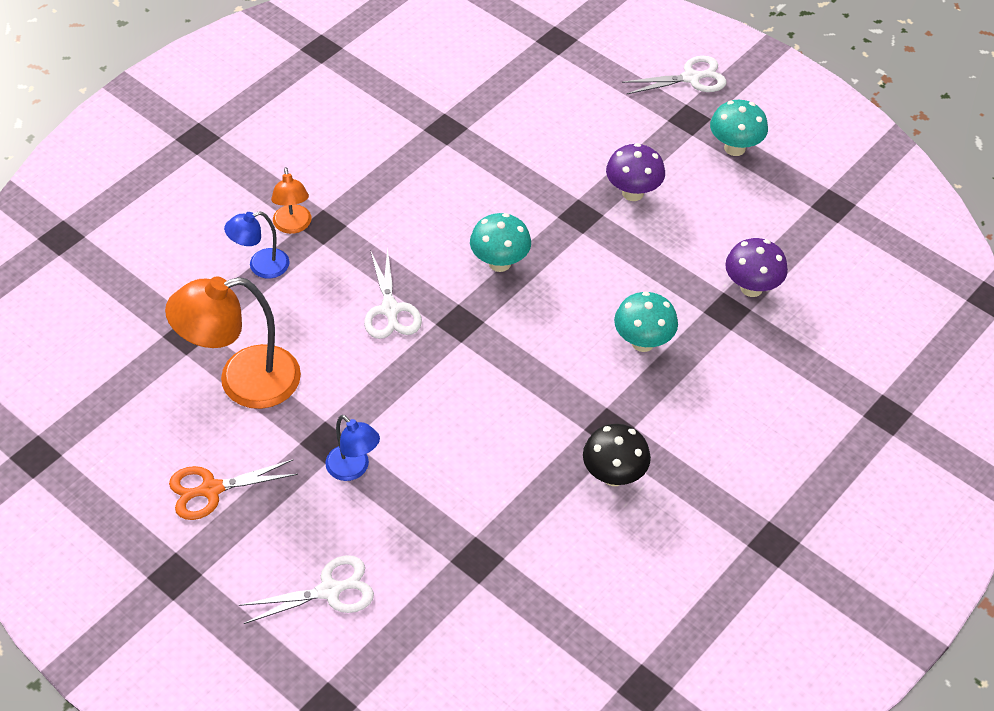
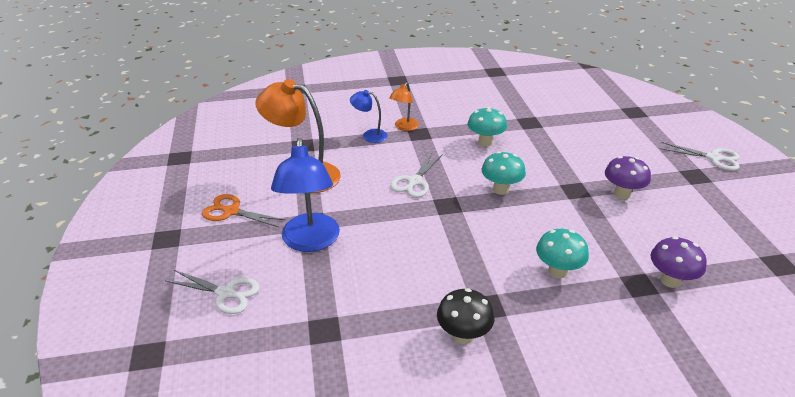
camera: 40 degrees right, 15 degrees down
(353, 469) = (310, 242): blue lamp -> blue lamp, size x1.90
(734, 148) = (719, 202): turquoise mushroom -> turquoise mushroom (485, 142)

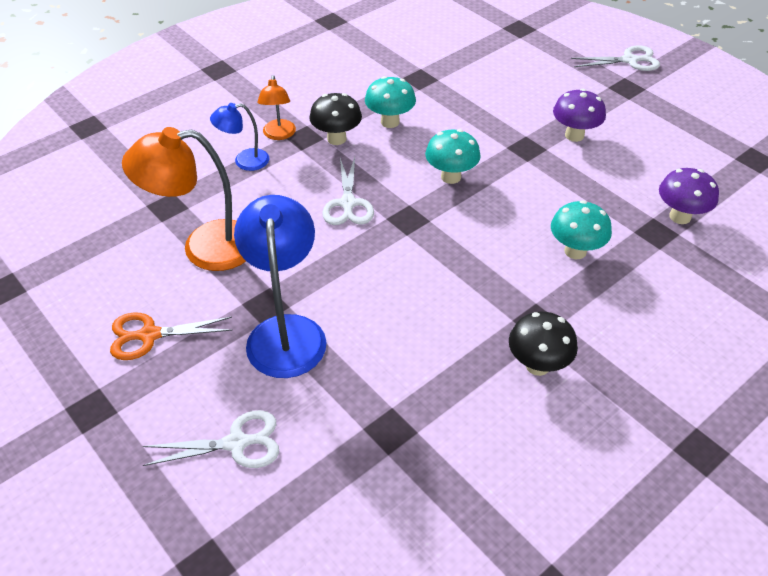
camera: 30 degrees left, 10 degrees up
(310, 242) = (286, 332): blue lamp -> blue lamp turned 150 degrees counterclockwise
(439, 141) = (336, 139): none -> black mushroom

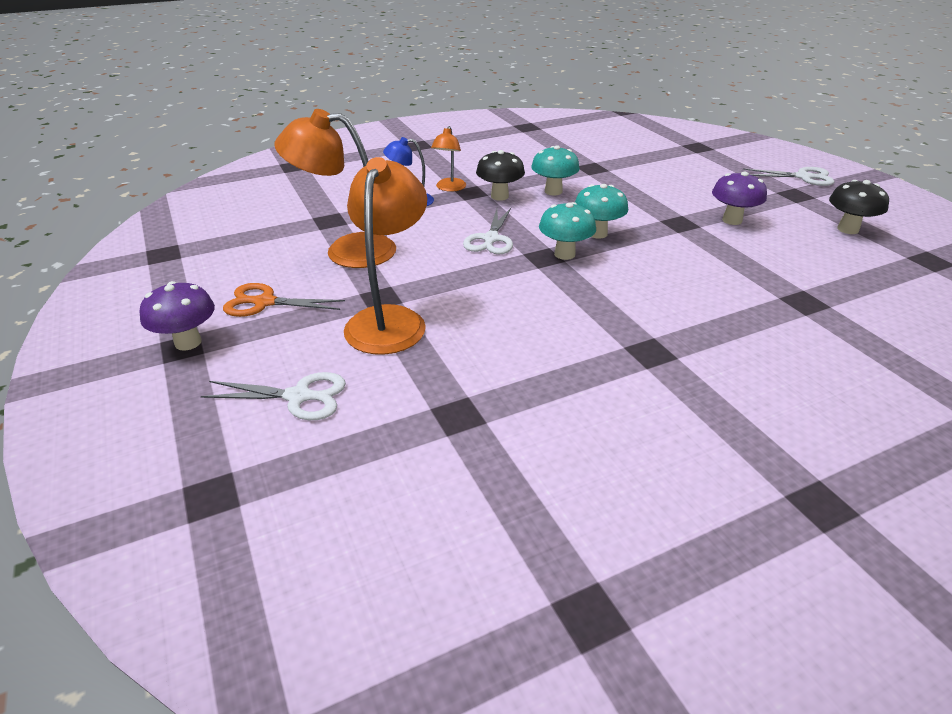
camera: 15 degrees right, 10 degrees down
(286, 332) = (390, 319): blue lamp -> orange lamp
(537, 365) = (639, 388): black mushroom -> black mushroom (847, 229)
(575, 251) = (709, 303): turquoise mushroom -> turquoise mushroom (564, 254)
(680, 216) = (834, 293): purple mushroom -> purple mushroom (188, 342)

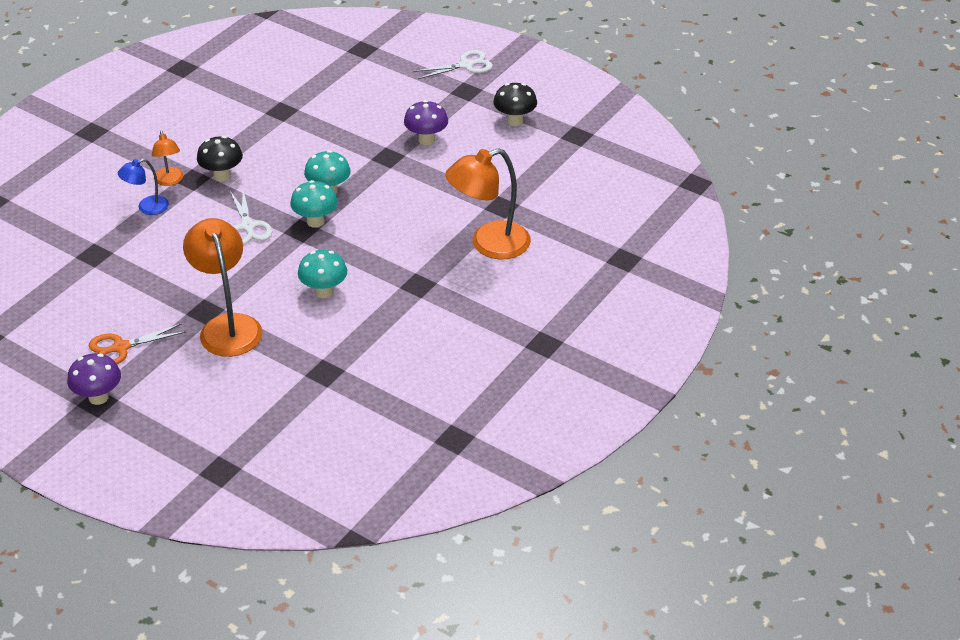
camera: 30 degrees left, 5 degrees up
(298, 397) = (215, 401): white scissors -> none
(346, 250) = (139, 280): orange lamp -> orange lamp (489, 244)
(553, 191) = (265, 154): turquoise mushroom -> turquoise mushroom (324, 291)

